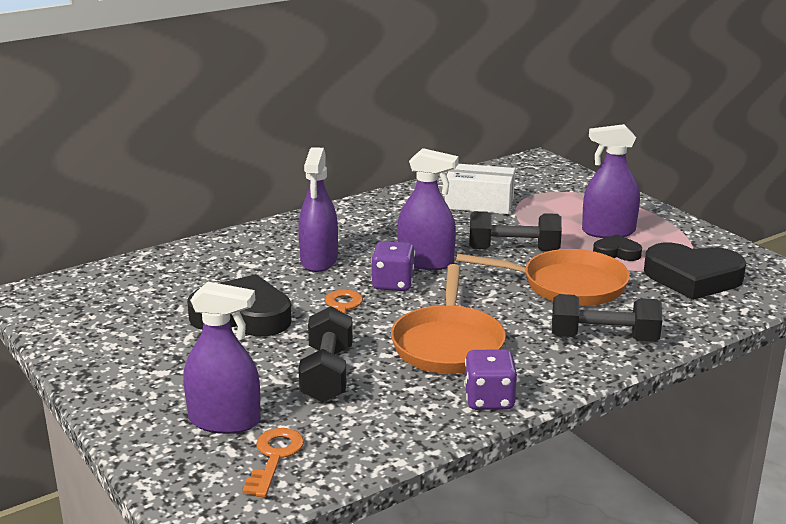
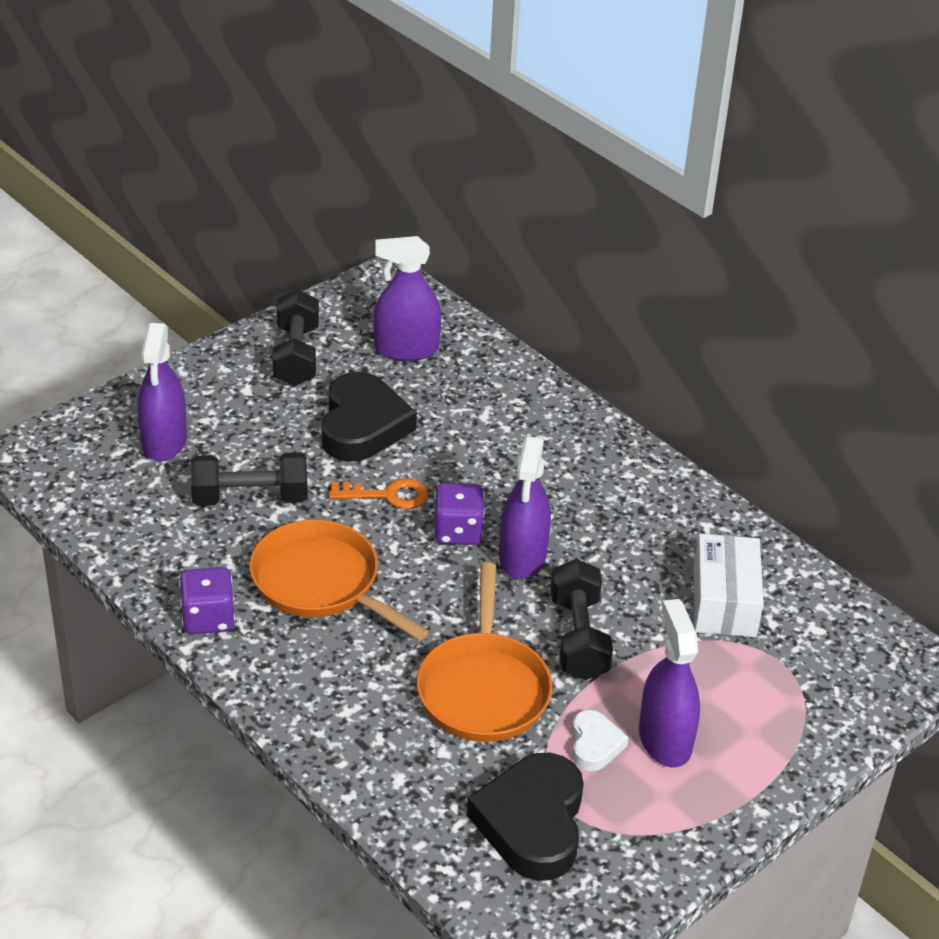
camera: 80 degrees right, 15 degrees up
(274, 457) = (107, 479): orange key -> none
(319, 260) = (506, 466): purple spray bottle -> purple spray bottle (406, 349)
(448, 344) = (321, 583): orange pan -> orange pan turned 45 degrees clockwise
(603, 338) = (349, 717): black dumbbell -> black dumbbell (296, 356)
(616, 253) = (594, 744): black heart -> white heart

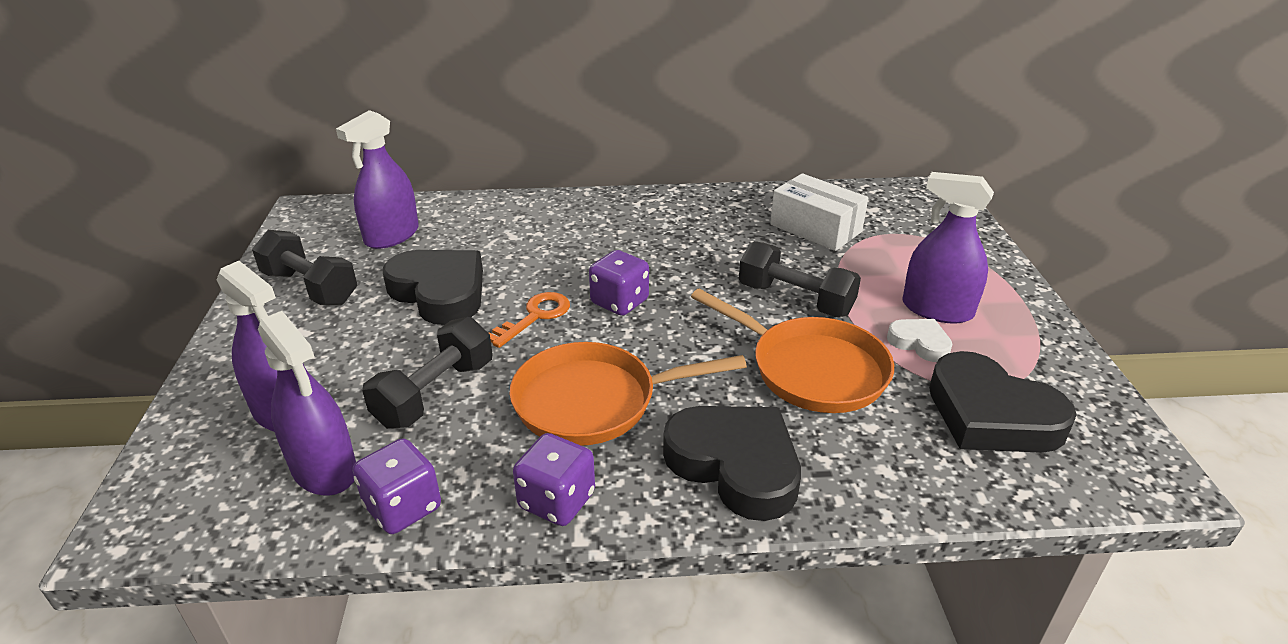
camera: 50 degrees left, 5 degrees down
(138, 551) = (403, 507): none -> purple dice
(325, 692) = (735, 465): none -> black heart
(522, 556) = (682, 285): purple spray bottle -> purple spray bottle (324, 469)

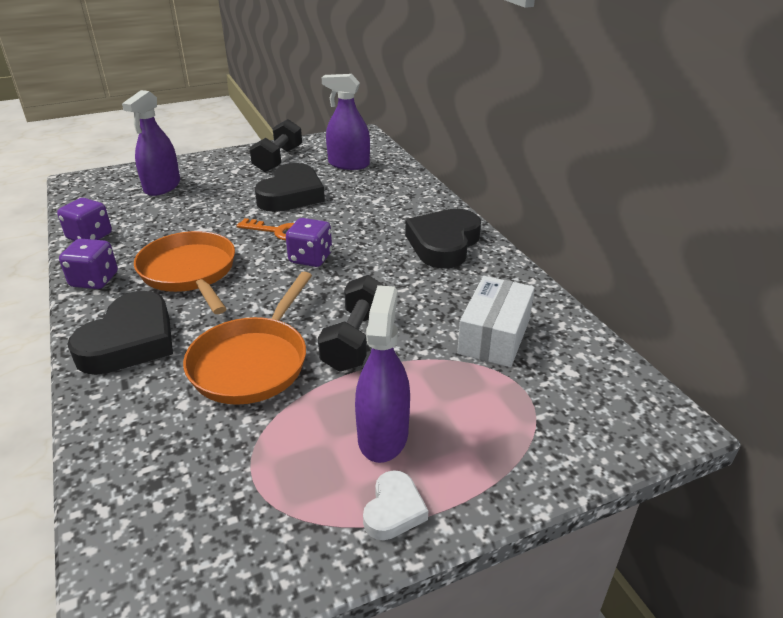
camera: 70 degrees right, 0 degrees up
(324, 469) = (119, 209): purple spray bottle -> none
(435, 393) = (187, 220): black dumbbell -> none
(919, 343) = (316, 426): white heart -> white heart (394, 510)
(991, 415) = (212, 484): black heart -> black heart (443, 244)

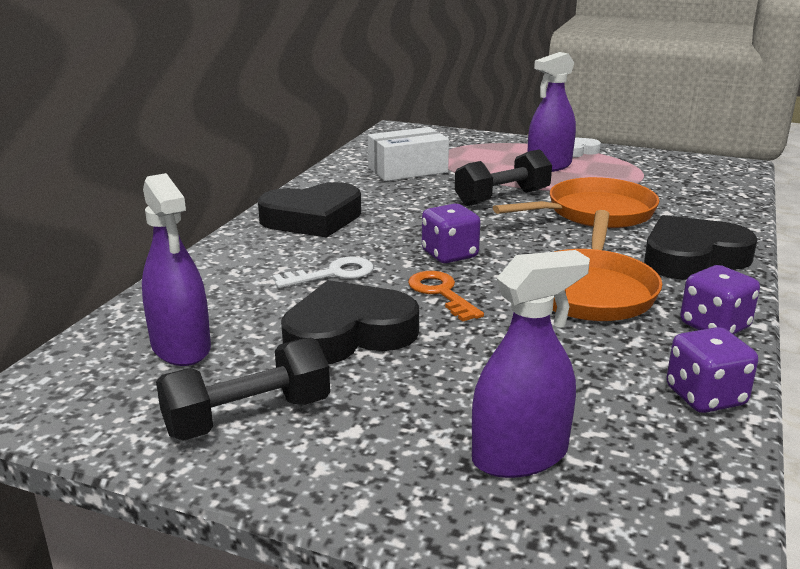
camera: 135 degrees left, 10 degrees down
(353, 216) = (333, 274): none -> white key

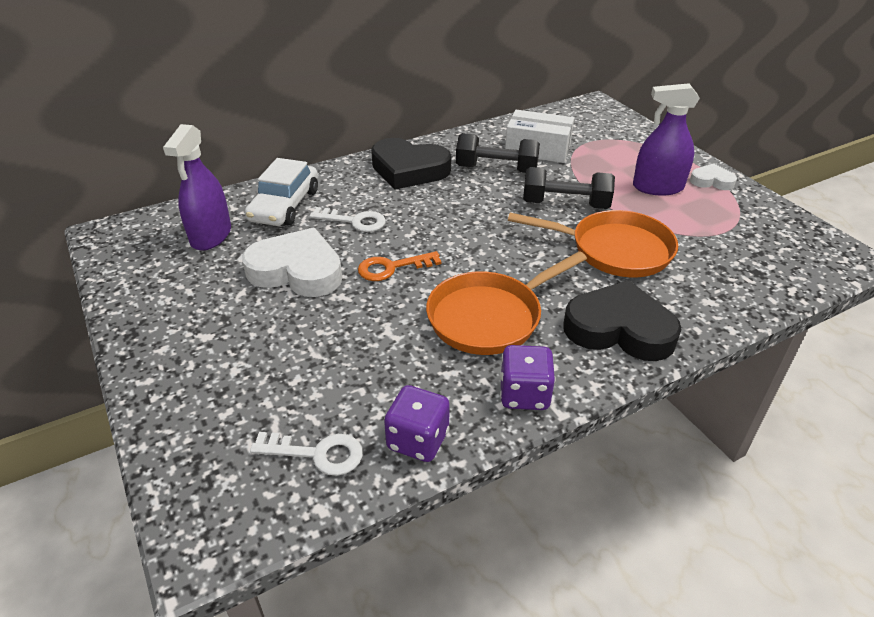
camera: 40 degrees right, 15 degrees up
(226, 289) = (285, 205): none -> white car
(248, 417) = (176, 298): black dumbbell -> black dumbbell (496, 169)
(348, 334) = (297, 270): black heart -> white heart
(441, 293) = (391, 268): orange key -> orange key turned 120 degrees counterclockwise
(449, 255) = (446, 239): purple dice -> none
(520, 455) = (253, 405): purple spray bottle -> none
(651, 454) = (318, 453): none -> white key

